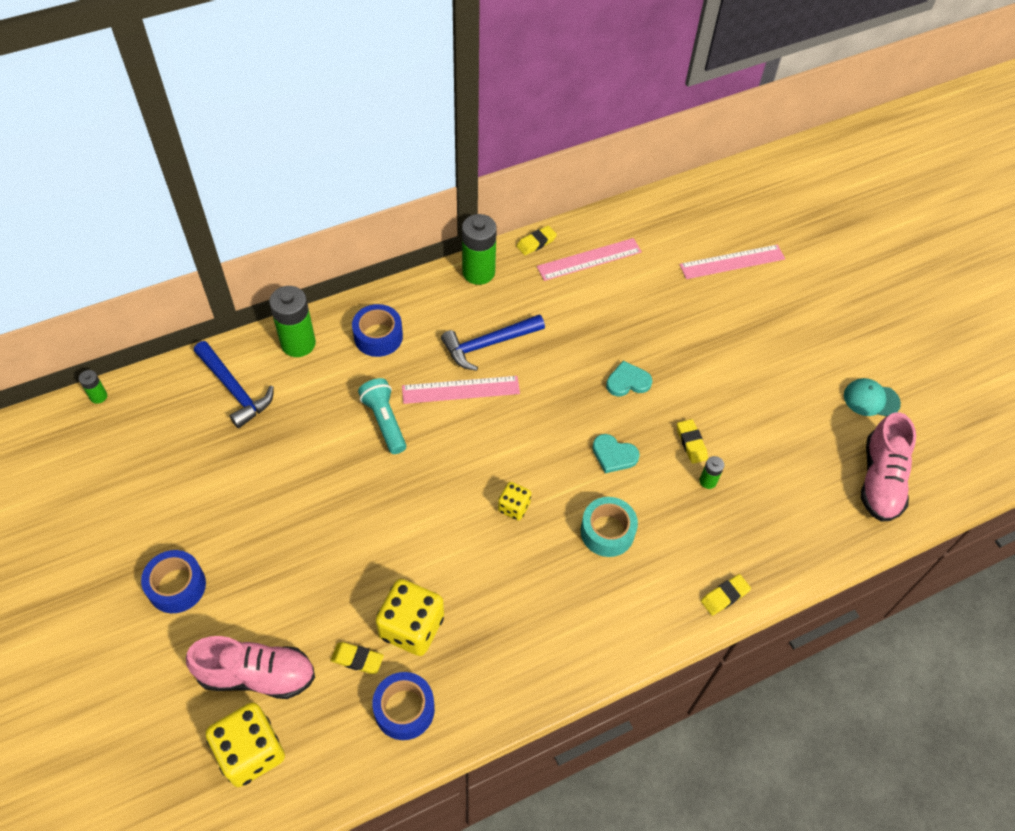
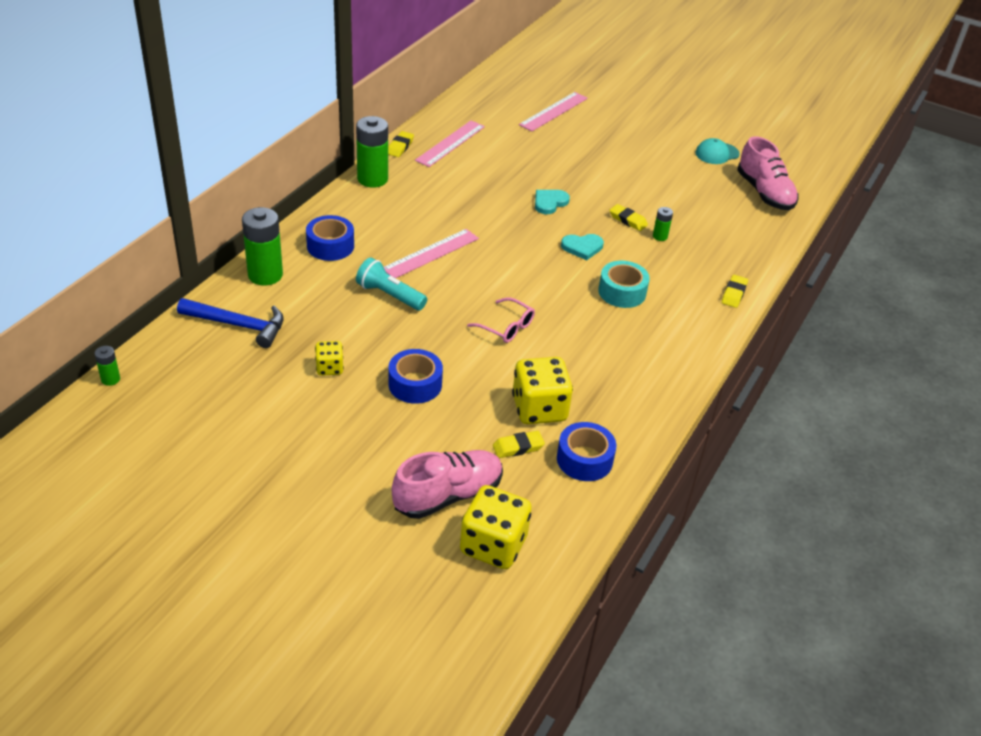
camera: 35 degrees left, 15 degrees down
(177, 586) = (319, 472): blue tape -> blue tape (415, 384)
(459, 514) = (506, 327): none -> pink glasses
(488, 344) = (424, 219): blue hammer -> none
(514, 507) = (542, 306): yellow dice -> yellow dice (329, 368)

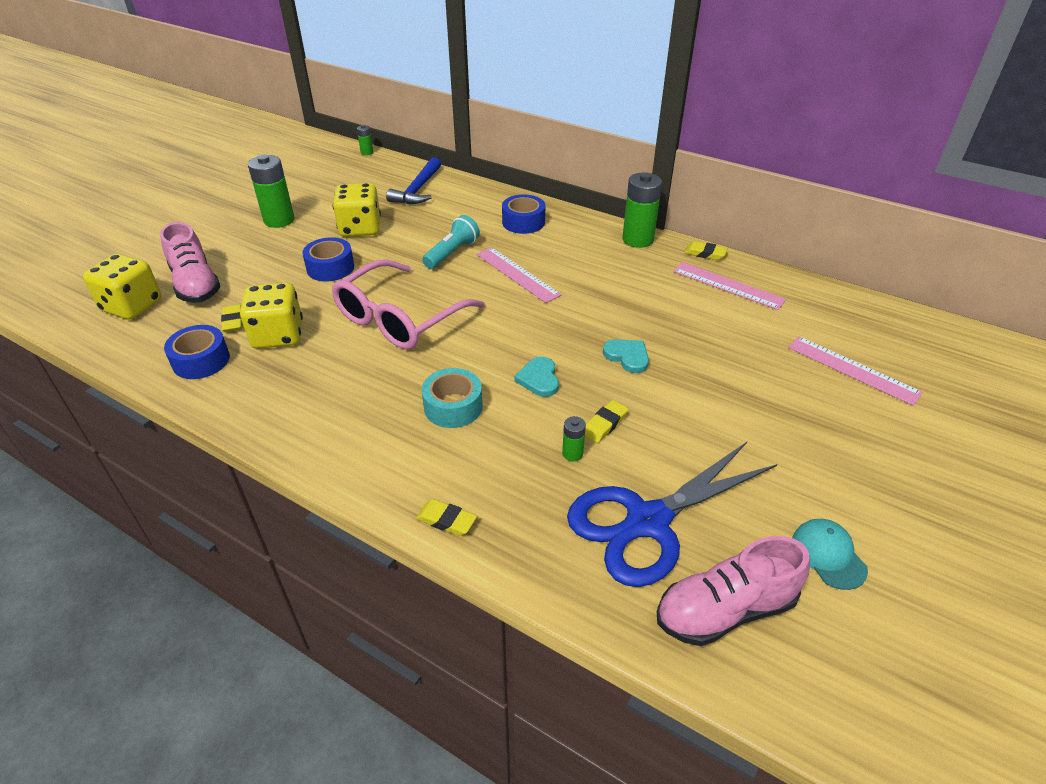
camera: 95 degrees right, 0 degrees up
(265, 275) = (480, 196): green battery -> green battery (279, 220)
(329, 368) = (360, 228): yellow dice -> yellow dice, size x1.86
(506, 327) = (399, 318): pink glasses -> pink glasses, size x2.14
(711, 211) = (648, 522): none -> blue scissors

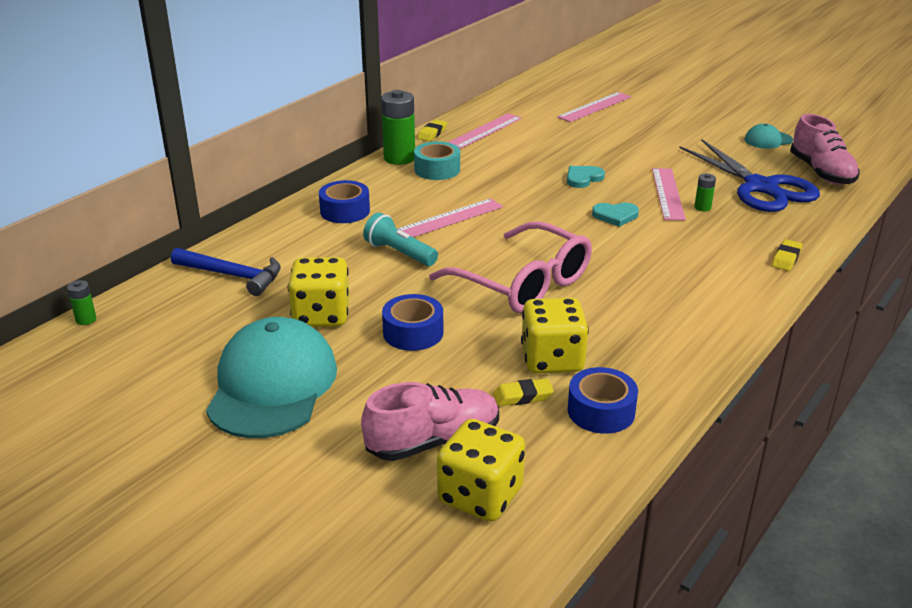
camera: 85 degrees left, 10 degrees down
(279, 220) = (272, 385): green battery -> turquoise cap
(453, 406) = (657, 255): turquoise tape -> turquoise tape (437, 169)
(604, 424) = (667, 193): yellow eraser -> pink ruler

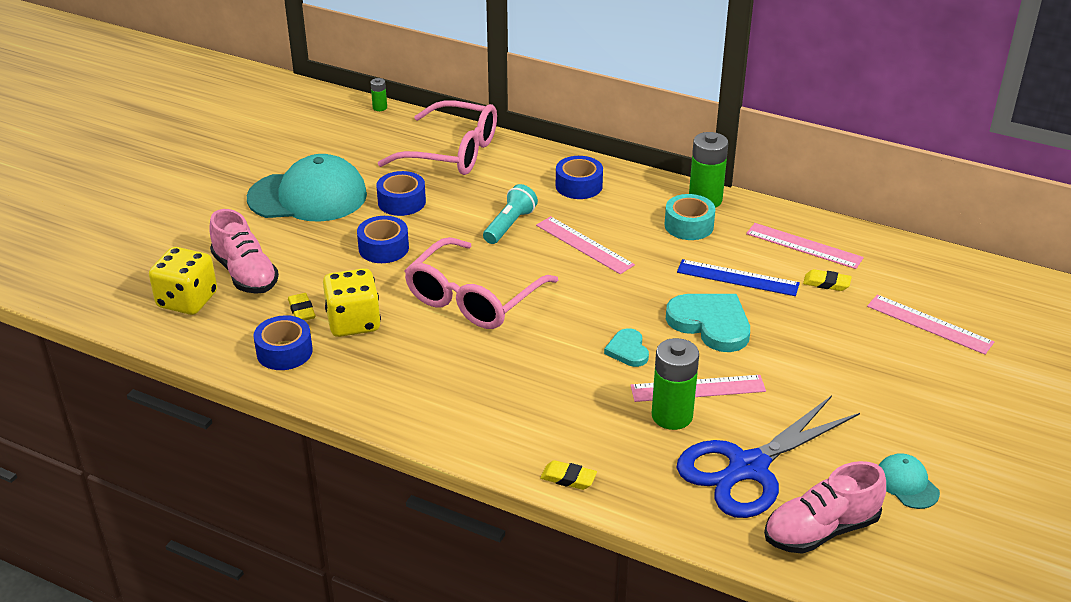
camera: 80 degrees right, 5 degrees up
(233, 276) = (452, 152): blue hammer -> pink glasses
(321, 315) = (401, 202): yellow dice -> blue tape
(432, 133) = (777, 212): yellow eraser -> yellow eraser (826, 283)
(521, 160) = (737, 278): none -> blue ruler
(583, 178) = (710, 324): turquoise heart -> turquoise heart, size x1.81
(702, 207) = (672, 416): green battery -> green battery, size x2.10

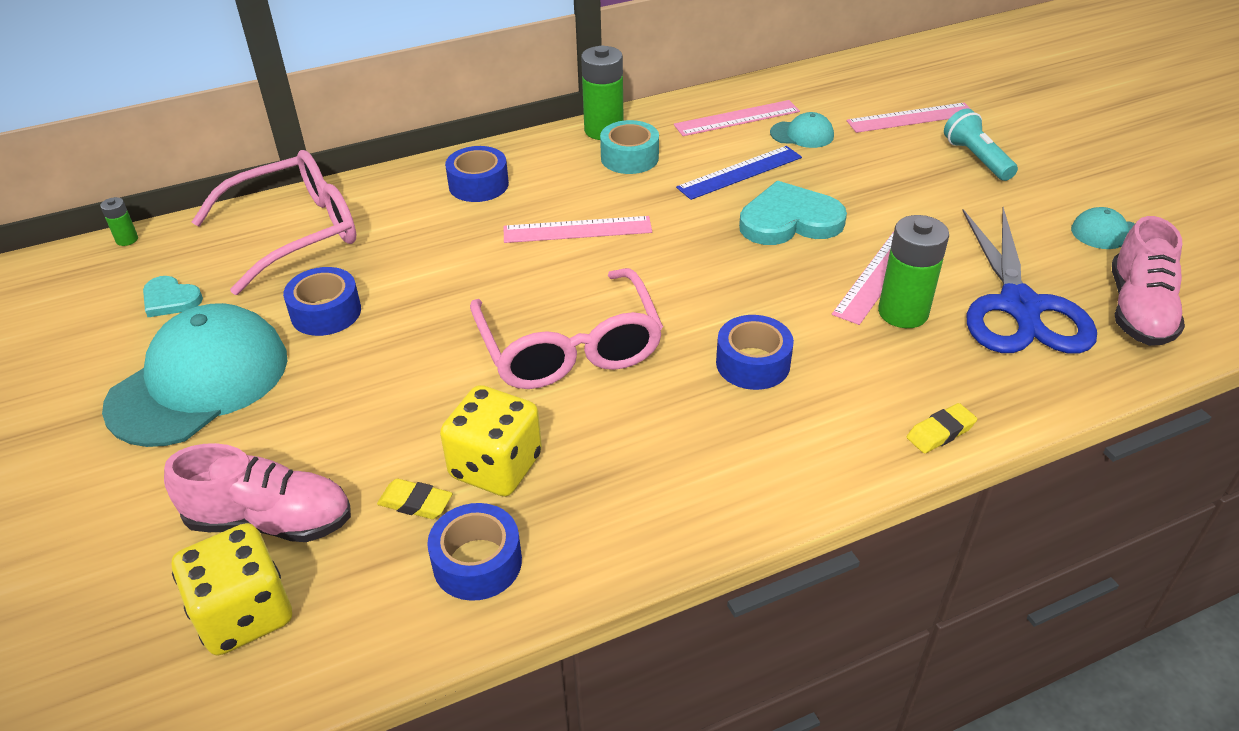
camera: 50 degrees left, 5 degrees up
(383, 248) = (390, 370): blue tape -> blue tape (753, 363)
(509, 225) = (479, 259): turquoise flashlight -> turquoise flashlight (976, 158)
(628, 350) = (775, 288): turquoise heart -> turquoise heart (170, 299)
(826, 283) = (802, 134): yellow eraser -> turquoise cap

